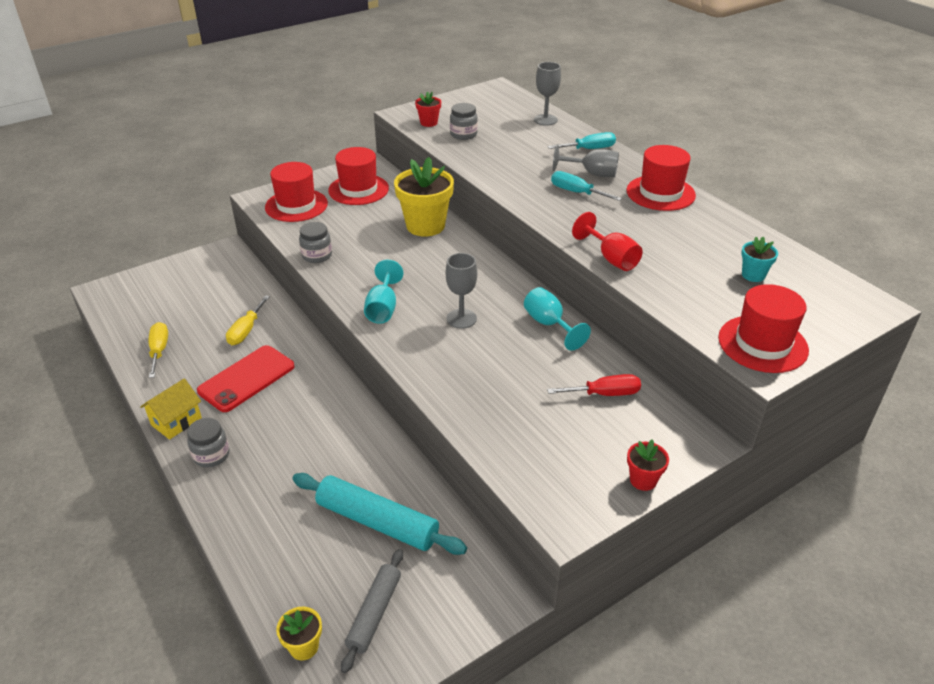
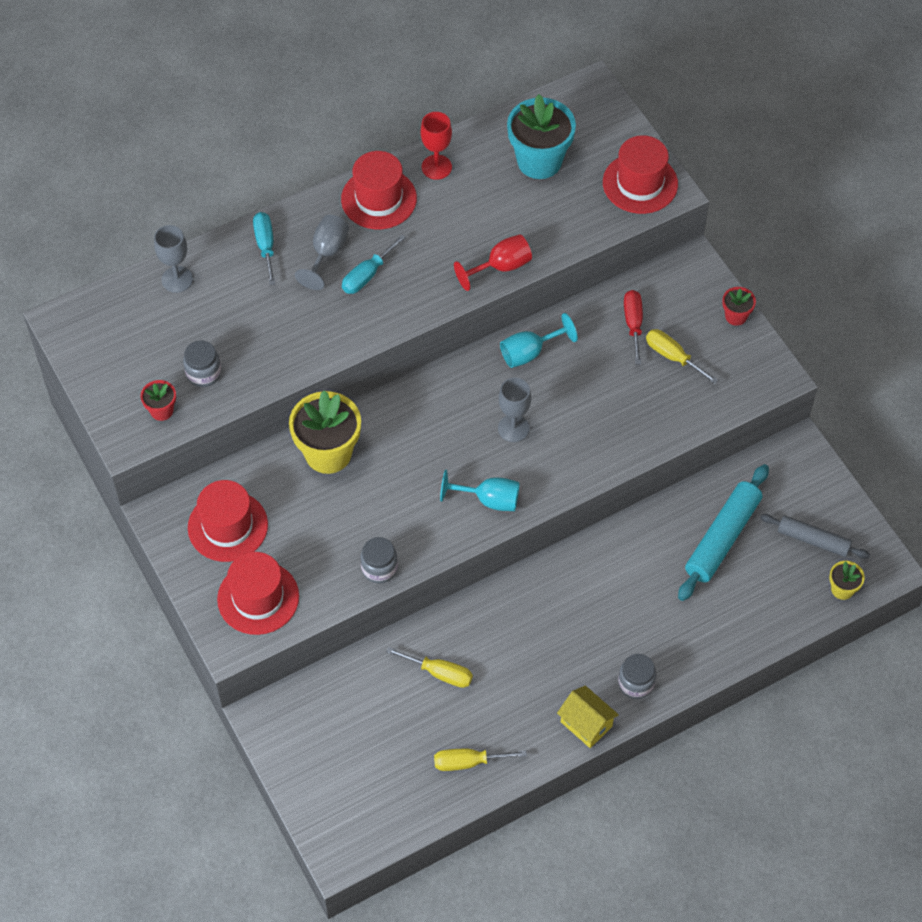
camera: 85 degrees left, 20 degrees up
(246, 378) = (524, 664): red phone -> none
(570, 426) = (672, 356): none -> yellow screwdriver
(711, 219) = (436, 167): none -> red goblet
(753, 275) = (539, 161): turquoise flower pot -> turquoise flower pot, size x2.07

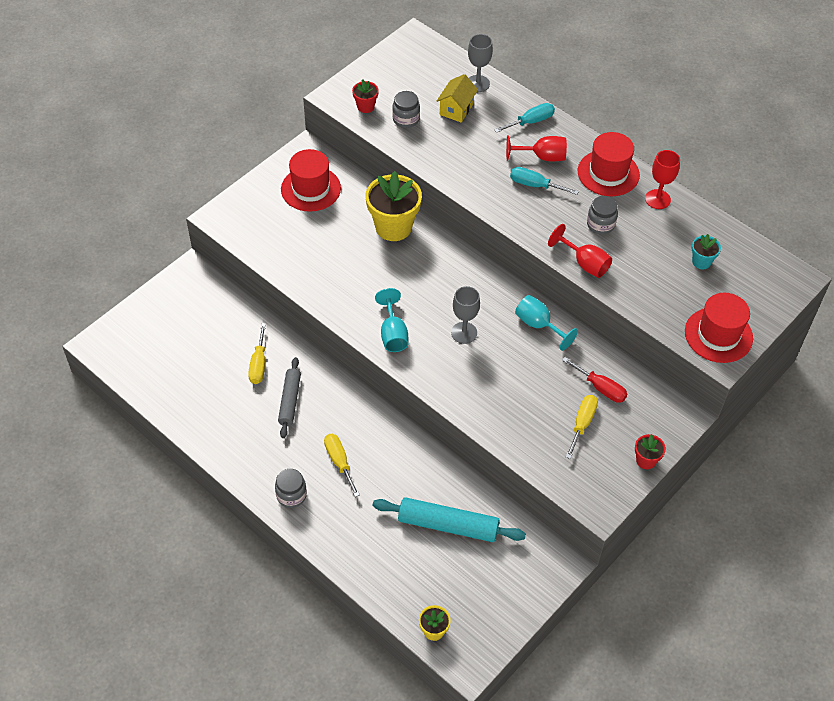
camera: 70 degrees right, 5 degrees down
(258, 598) = (259, 221): red hat -> none
(327, 253) = (542, 157): grey goblet -> red goblet
(379, 568) = (308, 283): grey jar -> grey jar (600, 225)
(468, 762) = (190, 401): yellow screwdriver -> yellow screwdriver (339, 462)
(539, 161) = (701, 262): turquoise flower pot -> turquoise flower pot, size x0.48
(586, 724) = (245, 470): yellow house -> yellow house (456, 109)
(633, 324) = (600, 388): red screwdriver -> red screwdriver turned 60 degrees clockwise
(813, 540) = (473, 596): grey rolling pin -> grey rolling pin (289, 401)

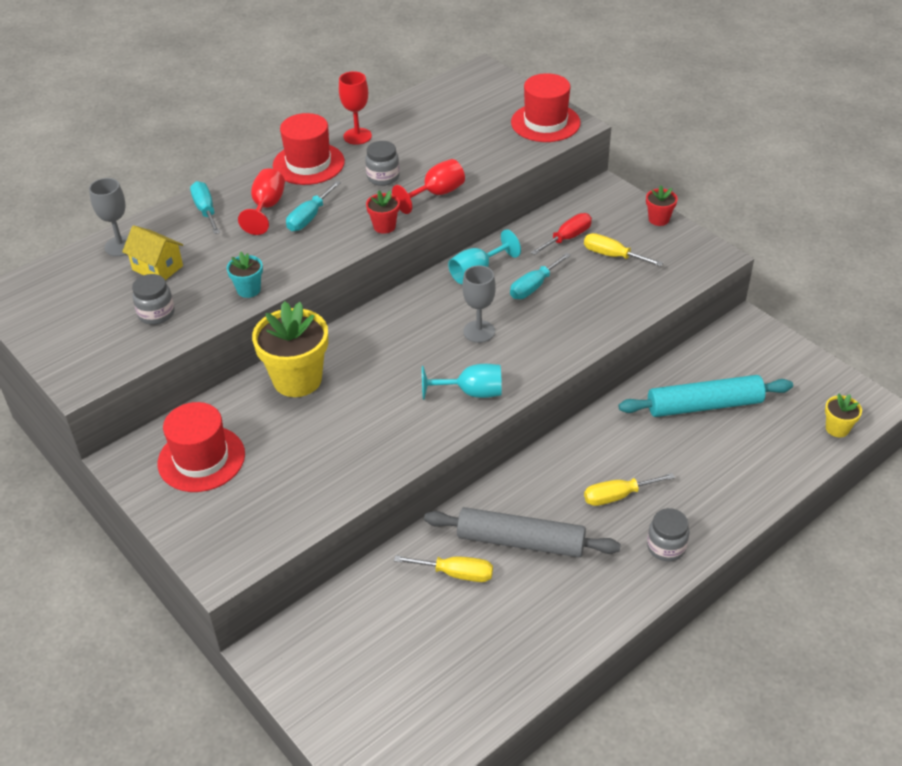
camera: 80 degrees left, 10 degrees down
(289, 401) = (520, 542): grey rolling pin -> grey rolling pin, size x1.55
(365, 107) = (115, 350): red flower pot -> red flower pot (384, 226)
(448, 525) = (704, 405): turquoise rolling pin -> turquoise rolling pin turned 60 degrees clockwise
(527, 366) = (534, 286): none -> turquoise screwdriver
(701, 262) = (450, 120): turquoise flower pot -> turquoise flower pot (248, 290)

